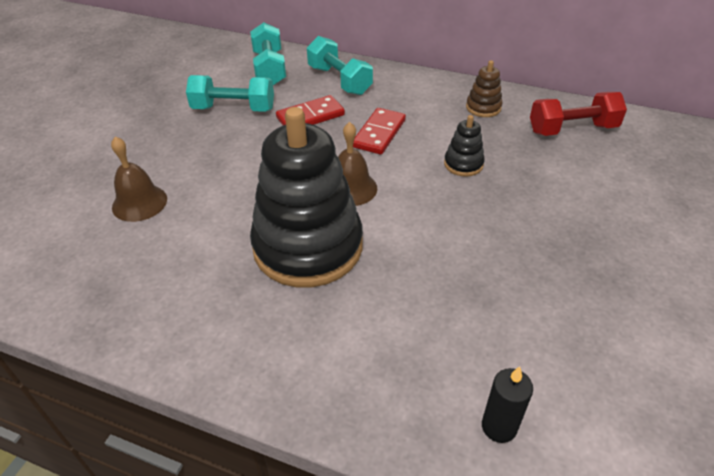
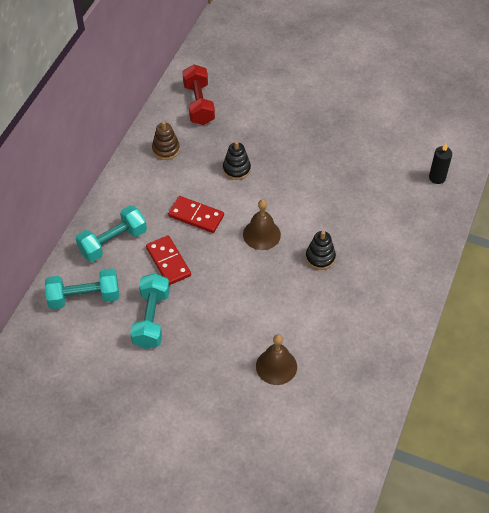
camera: 90 degrees left, 10 degrees up
(308, 246) = (320, 257): black stacking toy -> black stacking toy, size x0.41

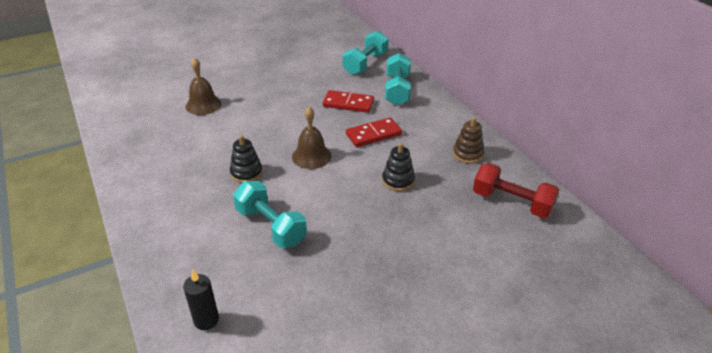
camera: 130 degrees right, 15 degrees down
(151, 319) = (313, 78): turquoise dumbbell -> turquoise dumbbell (271, 226)

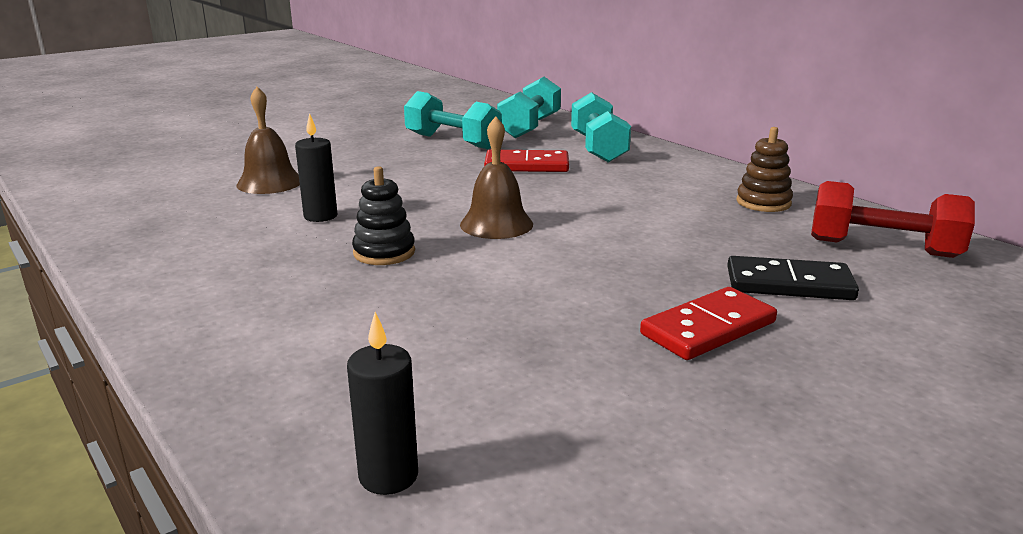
camera: 10 degrees left, 15 degrees down
(222, 138) = (320, 216): none -> black candle
(271, 226) = (465, 315): turquoise dumbbell -> turquoise dumbbell (453, 141)
(373, 134) = (590, 193): red domino -> red domino (708, 328)
(398, 181) = (669, 240): black stacking toy -> none
(443, 224) = (789, 284): none -> black domino

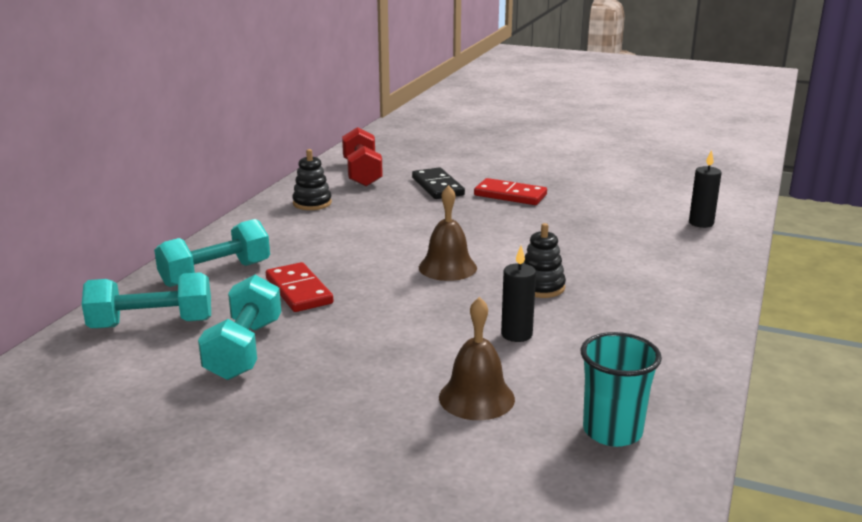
camera: 120 degrees left, 0 degrees up
(147, 207) = (612, 431): none -> turquoise cup
(763, 202) = (312, 203): brown stacking toy -> black stacking toy

